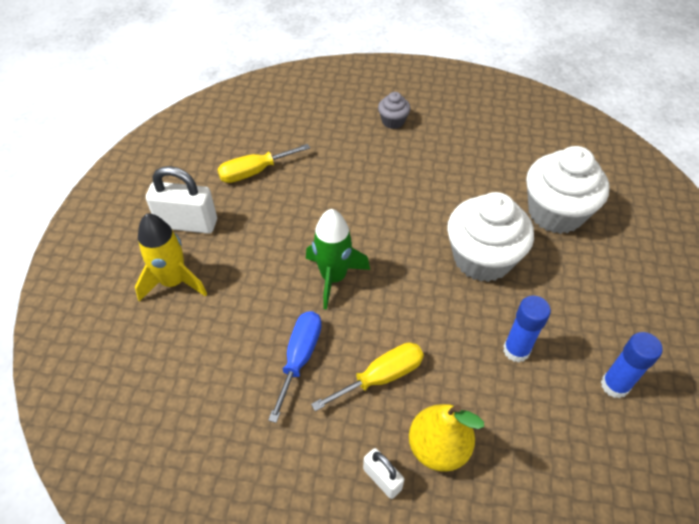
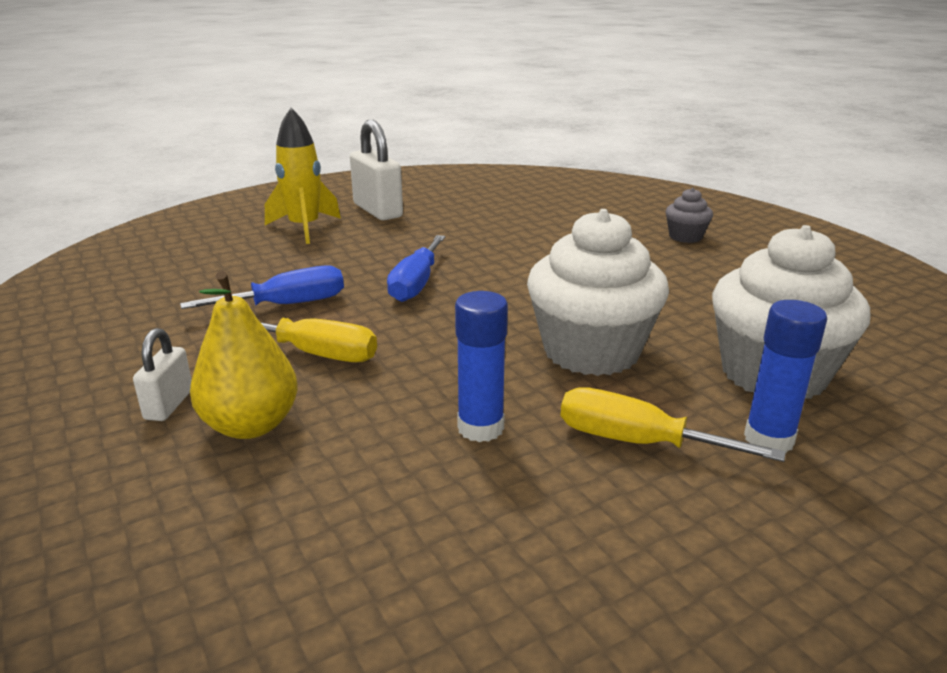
camera: 50 degrees right, 25 degrees down
(254, 172) = (485, 210): yellow screwdriver -> yellow screwdriver (637, 442)
(334, 277) = (416, 284): green rocket -> blue screwdriver
(614, 385) = (543, 545): blue glue stick -> blue glue stick (768, 439)

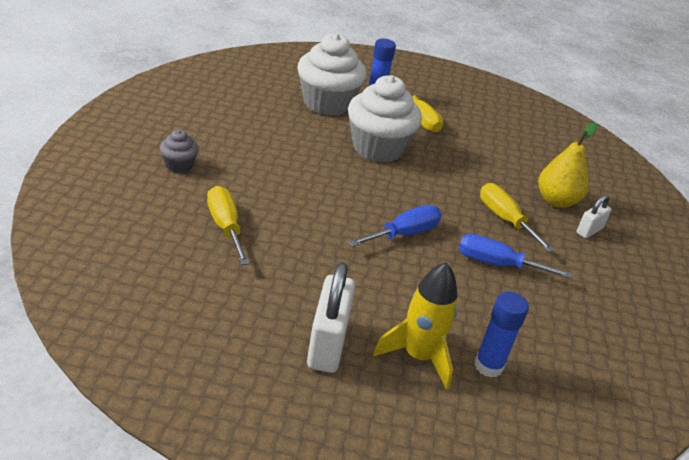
camera: 145 degrees left, 10 degrees up
(480, 428) = (467, 151): blue glue stick -> blue glue stick (488, 366)
(559, 225) = (225, 227): none -> yellow screwdriver

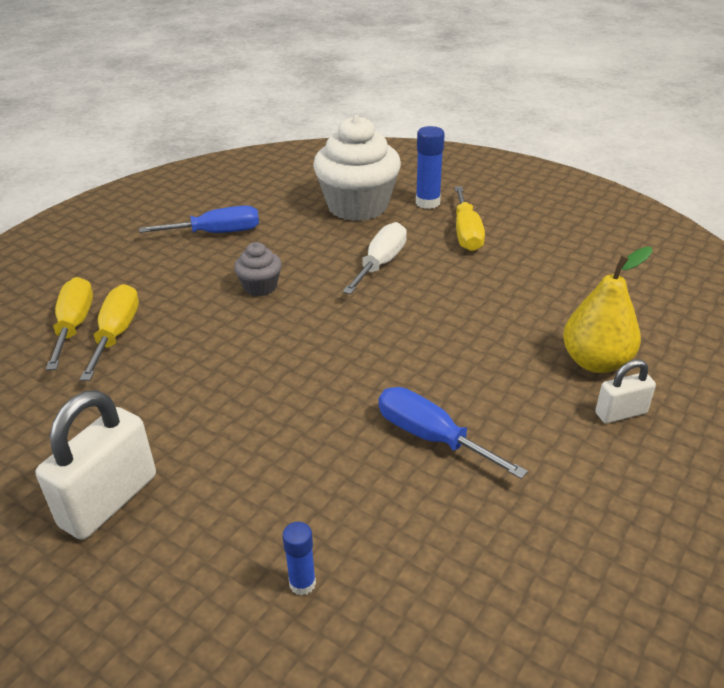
camera: 30 degrees right, 0 degrees up
(179, 165) = (126, 260): grey cupcake -> grey cupcake (260, 287)
(378, 148) = (380, 263): white cupcake -> white screwdriver
(404, 234) = (328, 374): blue screwdriver -> blue screwdriver (217, 233)
(418, 356) = (213, 545): yellow rocket -> none
(488, 366) = (302, 583): blue glue stick -> blue glue stick, size x0.60
(505, 219) = (492, 377): yellow screwdriver -> yellow screwdriver (74, 325)

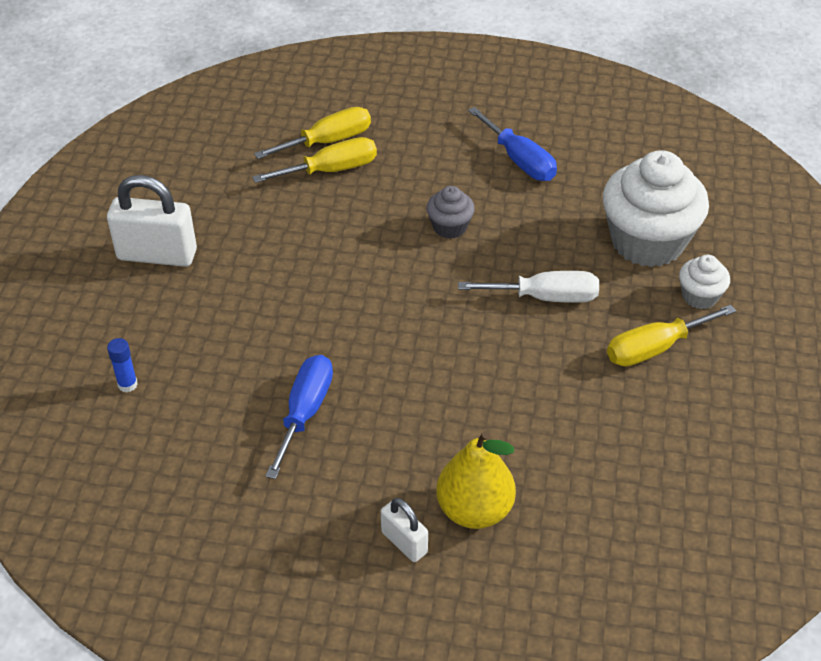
camera: 65 degrees right, 10 degrees up
(427, 203) = (699, 296): blue glue stick -> white cupcake

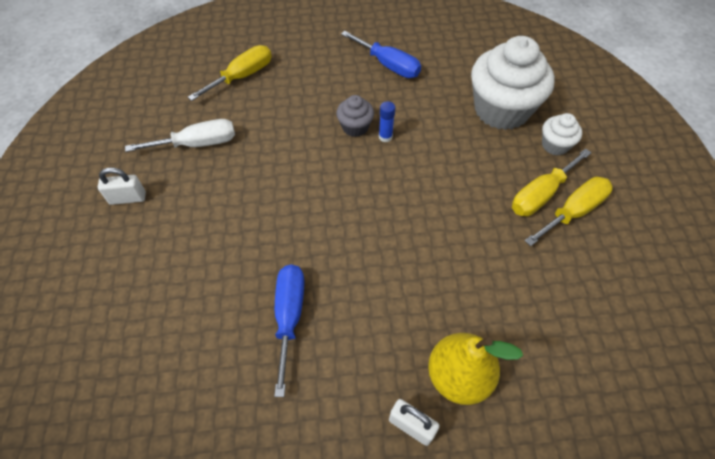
camera: 15 degrees left, 10 degrees up
(127, 384) = (127, 327): blue glue stick -> blue glue stick (385, 137)
(157, 255) = (128, 198): white padlock -> white padlock, size x0.55
(331, 170) = (251, 99): yellow screwdriver -> yellow screwdriver (573, 212)
(545, 297) = (445, 170): white screwdriver -> white screwdriver (197, 144)

